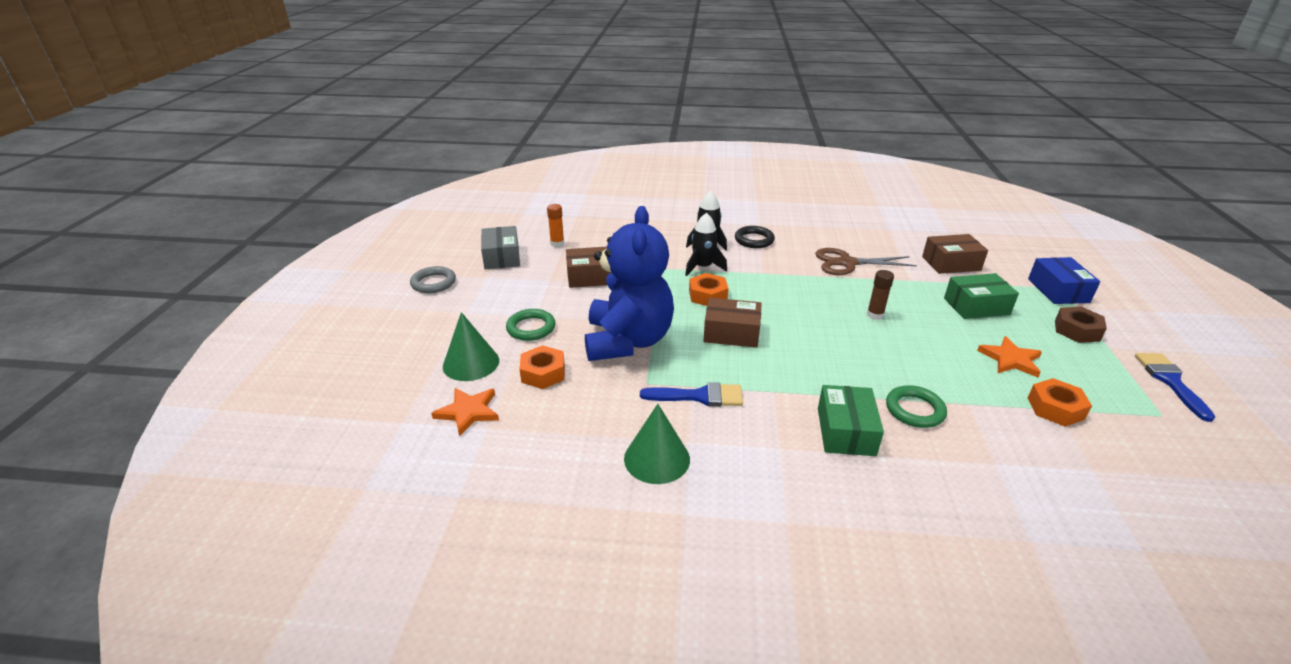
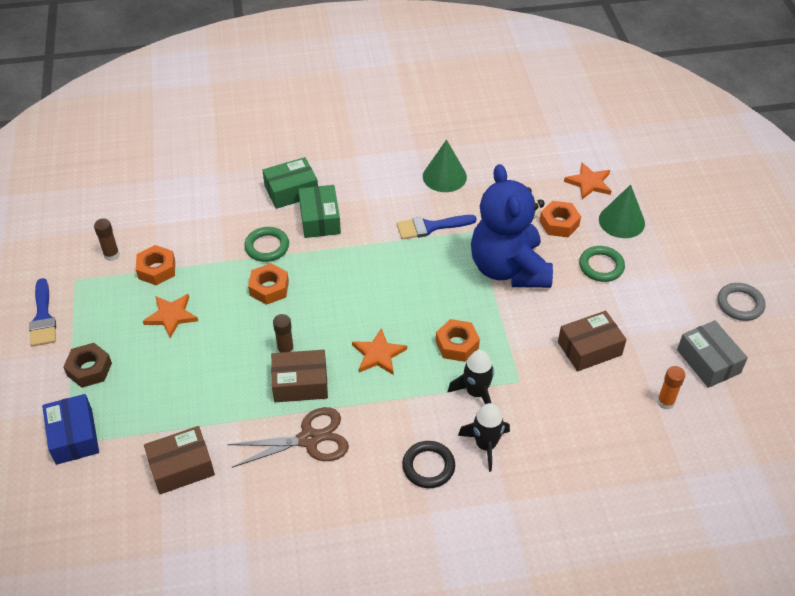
camera: 165 degrees right, 15 degrees up
(731, 333) = (421, 297): brown box -> brown box (300, 383)
(783, 300) = (378, 354): none -> orange star
(902, 366) = (269, 288): none -> orange nut
(976, 306) = (177, 387): green box -> green box (291, 191)
(1132, 436) = (111, 255): none -> brown glue stick

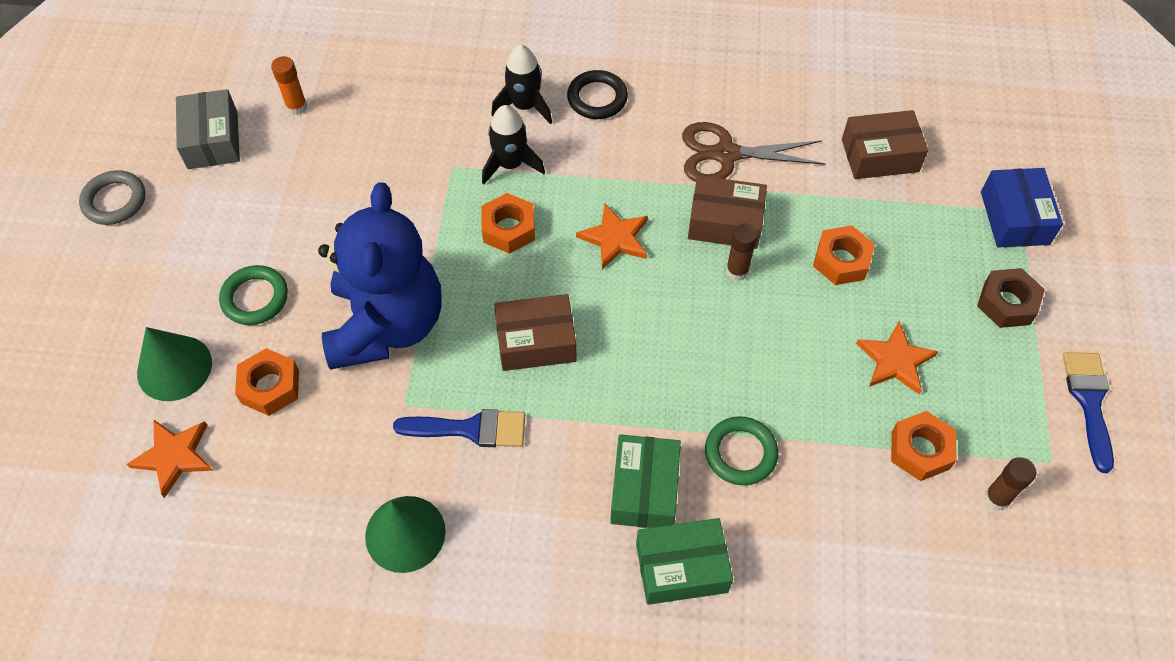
camera: 165 degrees left, 10 degrees up
(269, 288) = (747, 374): orange nut -> orange nut (841, 261)
(589, 348) = (344, 186): brown box -> brown box (536, 341)

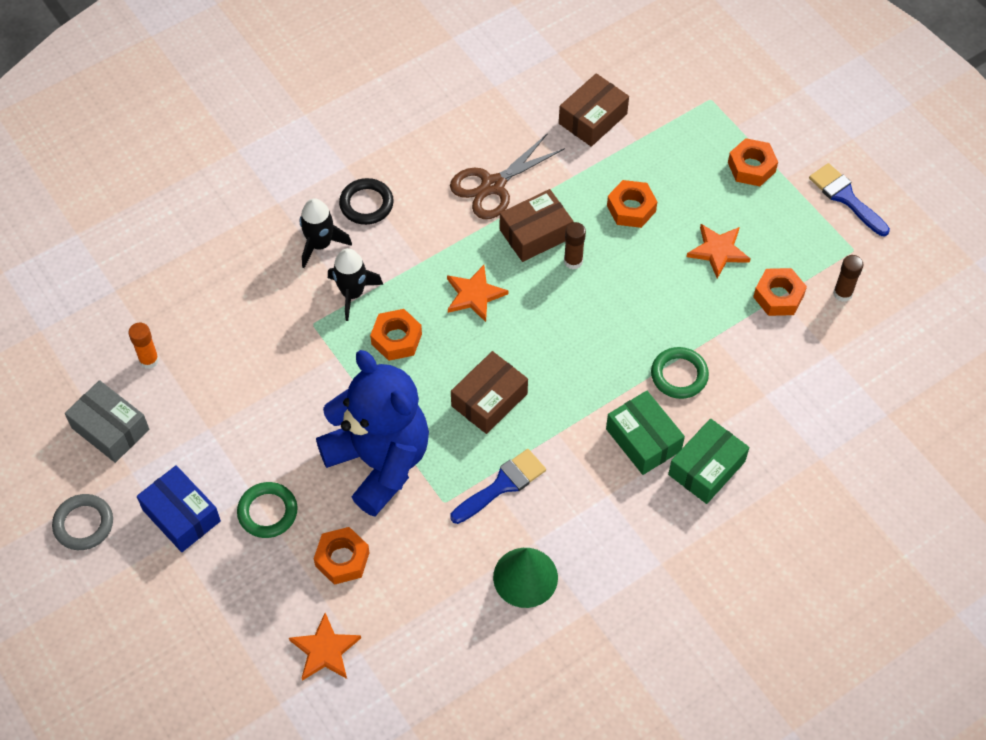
camera: 40 degrees left, 0 degrees up
(174, 368) = (261, 598): green cone -> none
(1007, 303) = (751, 167): brown nut -> orange nut
(1014, 218) = (710, 106): blue box -> blue box (181, 515)

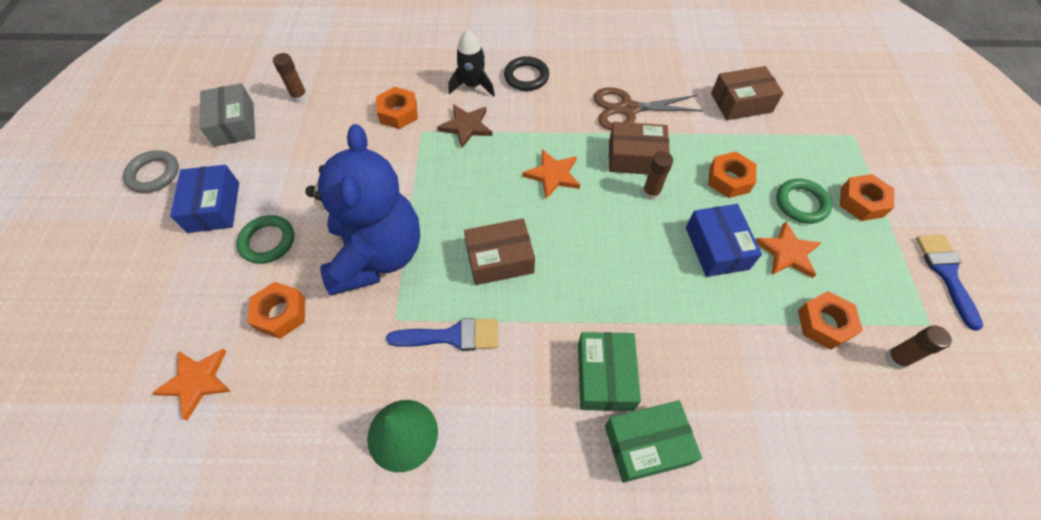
camera: 35 degrees right, 0 degrees up
(149, 360) = (299, 97): orange glue stick -> brown glue stick
(352, 293) = (466, 127): black rocket -> brown star
(396, 339) = (469, 174): orange nut -> orange nut (398, 113)
(660, 280) = (716, 248): none -> blue box
(679, 375) = (679, 338): green ring -> green ring (801, 203)

